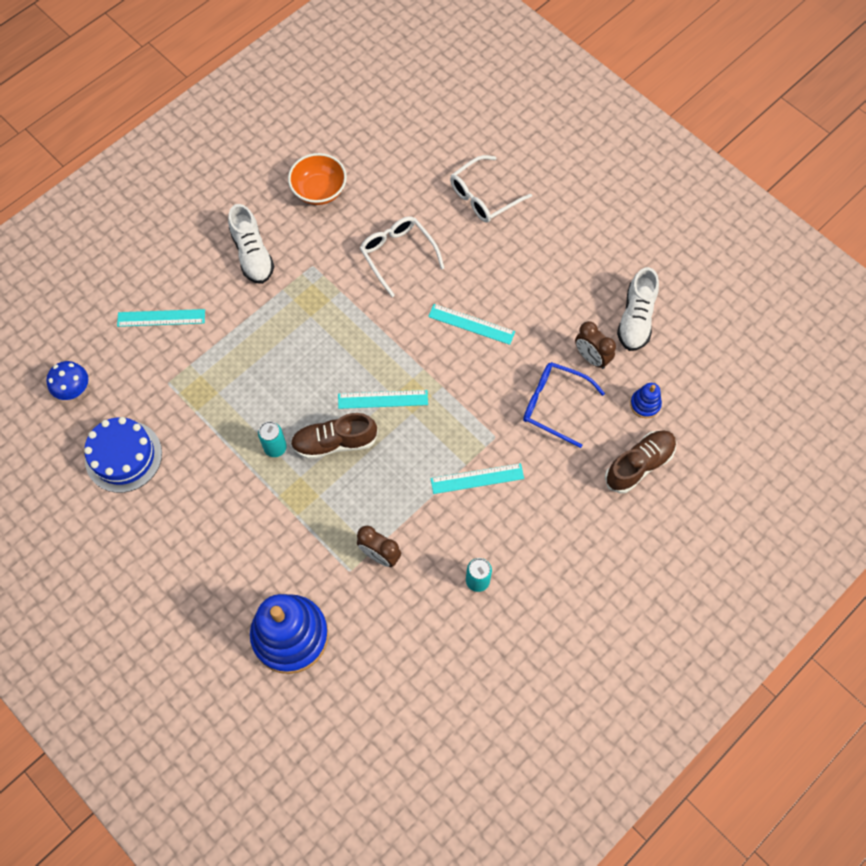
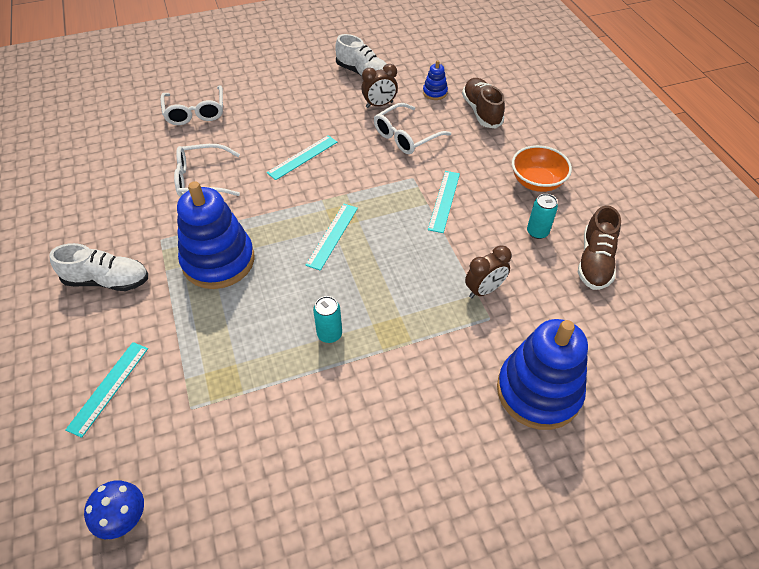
camera: 65 degrees left, 15 degrees down
(123, 456) = (249, 488): blue cake -> none
(310, 323) = (218, 261): none -> blue stacking toy
(319, 190) = (89, 208): orange bowl -> orange bowl (536, 182)
(334, 442) = (353, 285): brown shoe -> brown shoe (594, 261)
(554, 405) = (406, 136): blue glasses -> white glasses

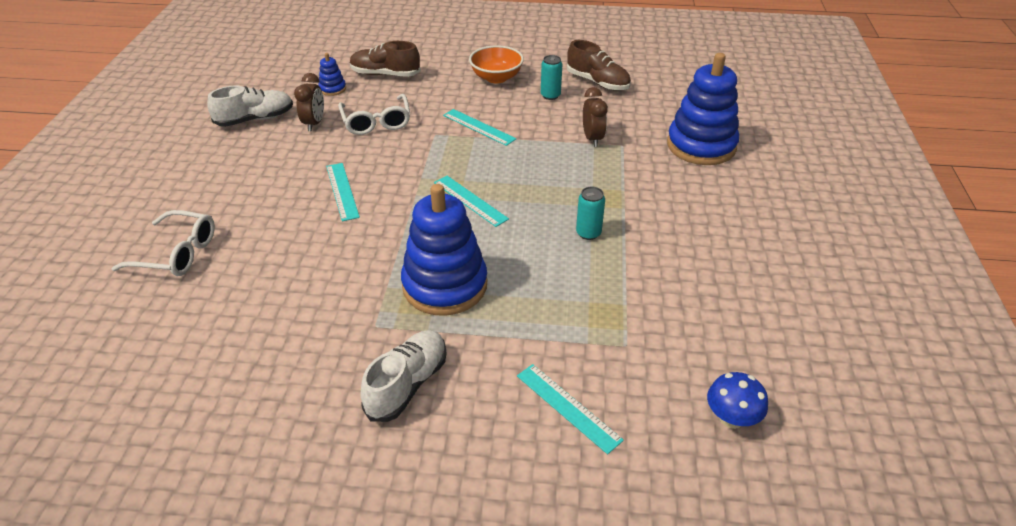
camera: 65 degrees left, 10 degrees down
(202, 179) = (305, 272): white glasses -> none

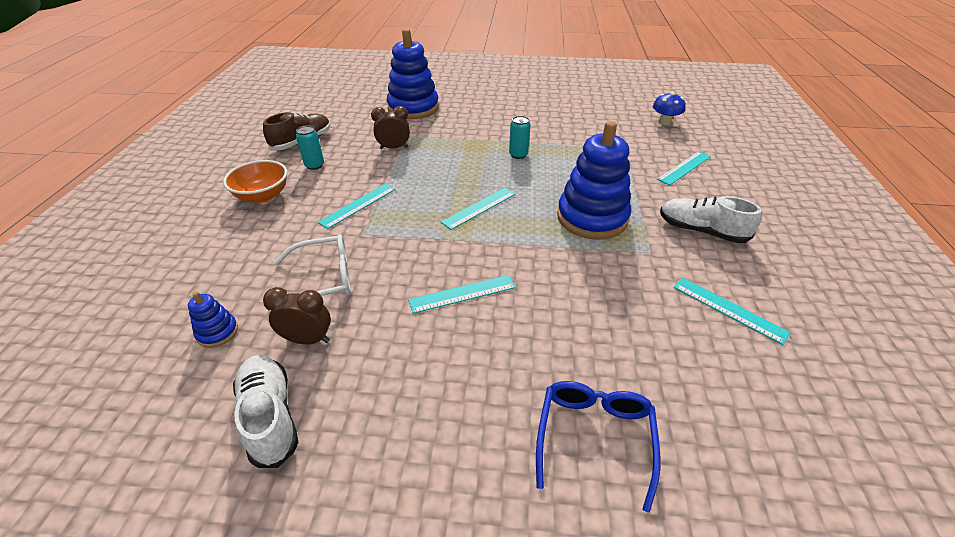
camera: 90 degrees left, 0 degrees up
(176, 253) = (594, 438): white glasses -> blue glasses
(271, 371) = (729, 309): none -> turquoise ruler
(385, 74) = (204, 282): brown shoe -> none

